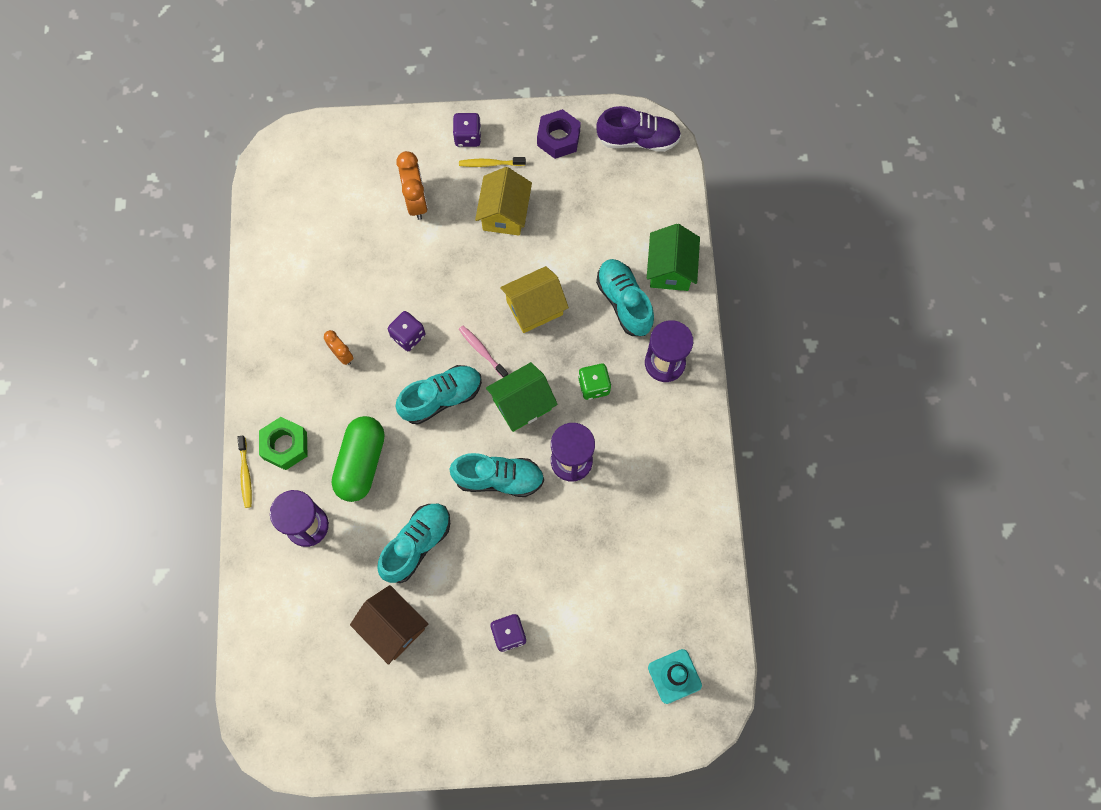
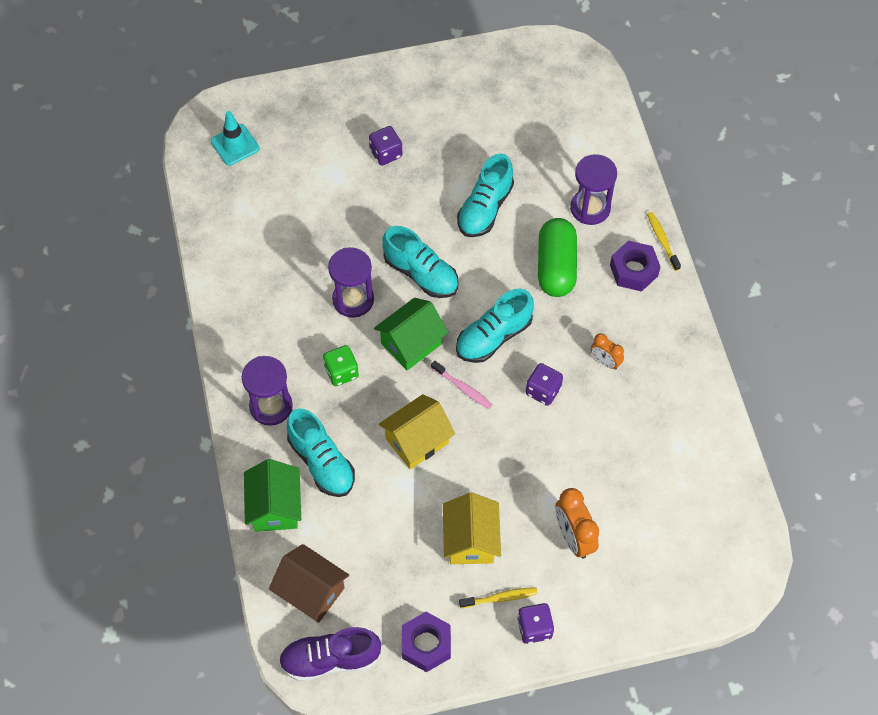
camera: 170 degrees right, 10 degrees down
(285, 446) = (634, 270): green nut -> purple nut
(393, 627) = (489, 143): brown house -> brown house (311, 591)
(498, 479) = (421, 273): turquoise shoe -> turquoise shoe turned 135 degrees counterclockwise

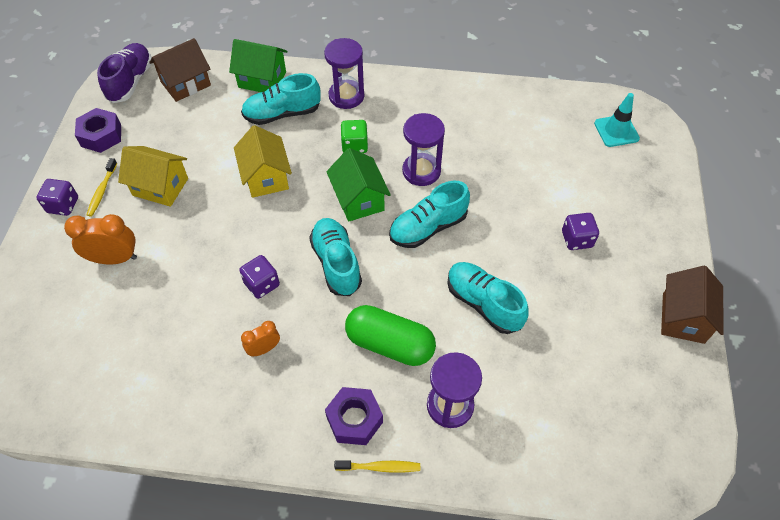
camera: 110 degrees right, 5 degrees down
(437, 67) = (683, 318): none -> brown house
(463, 388) = (297, 223): pink toothbrush -> none

